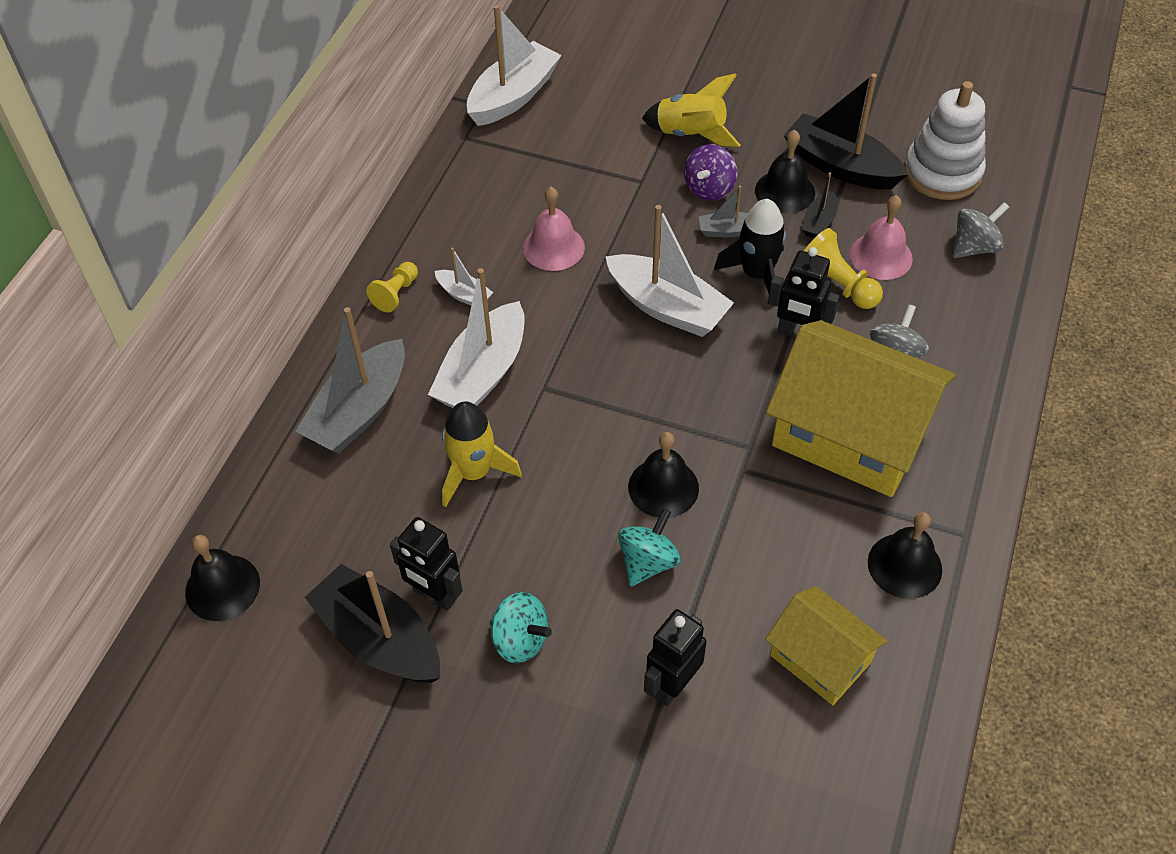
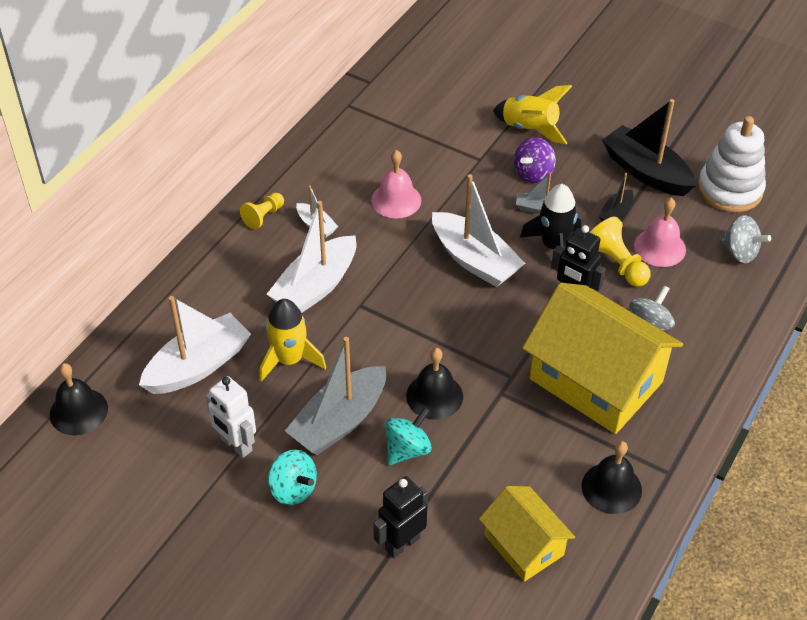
camera: 10 degrees right, 5 degrees down
(359, 411) = (213, 299): grey boat -> grey boat (339, 421)
(379, 638) = (186, 469): black boat -> none
(434, 595) = (236, 445): black robot -> white robot
(513, 96) = (394, 79): white boat -> white boat (198, 366)
(785, 191) = (594, 185): black bell -> none
(974, 247) = (739, 252): grey spinning top -> grey spinning top turned 60 degrees clockwise

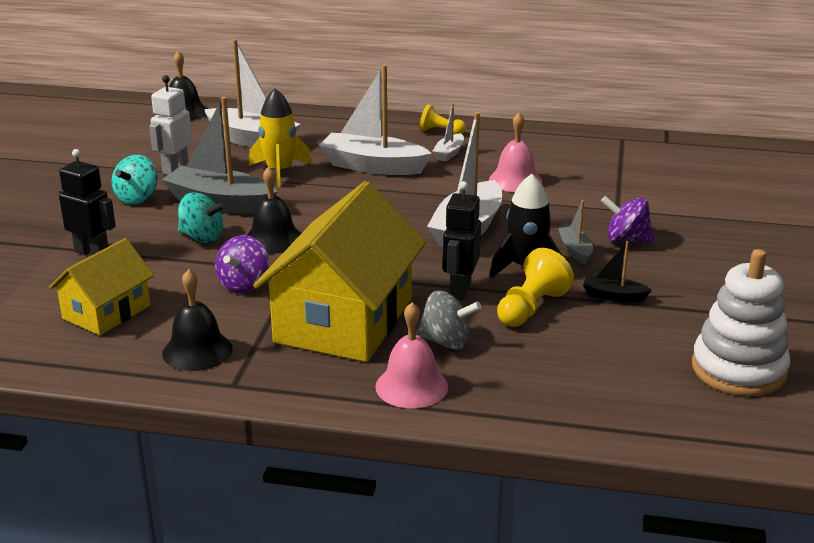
camera: 70 degrees right, 20 degrees down
(511, 435) = (244, 284): none -> purple spinning top
(530, 129) = (695, 227): yellow rocket -> none
(646, 172) = (705, 306): black boat -> none
(659, 247) = (583, 332): pink bell -> pink bell (411, 386)
(739, 252) = (628, 391): grey spinning top -> none

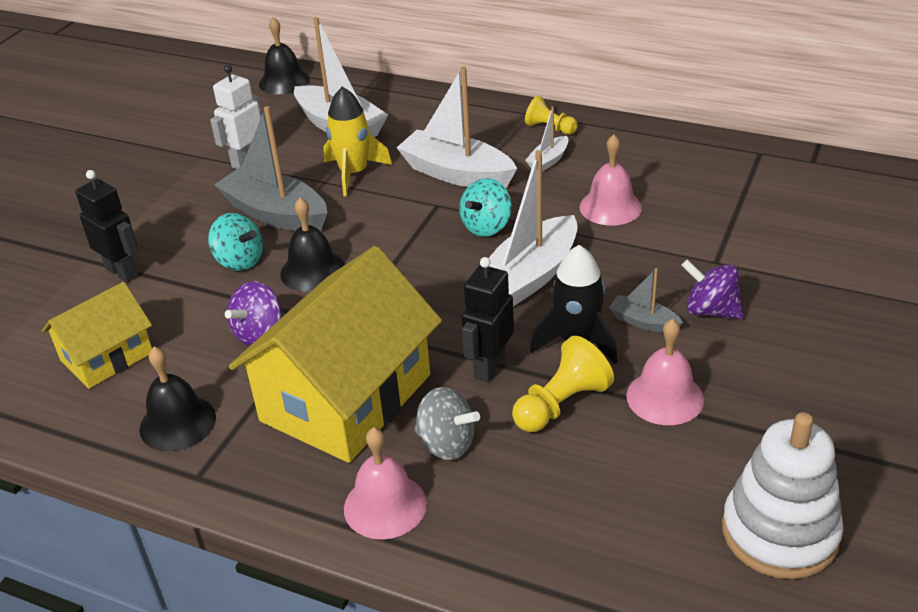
camera: 15 degrees right, 10 degrees up
(137, 198) = (194, 199): turquoise spinning top -> turquoise spinning top (486, 226)
(575, 251) = (643, 322): grey boat -> grey boat turned 60 degrees counterclockwise
(613, 296) = (665, 397): black boat -> pink bell

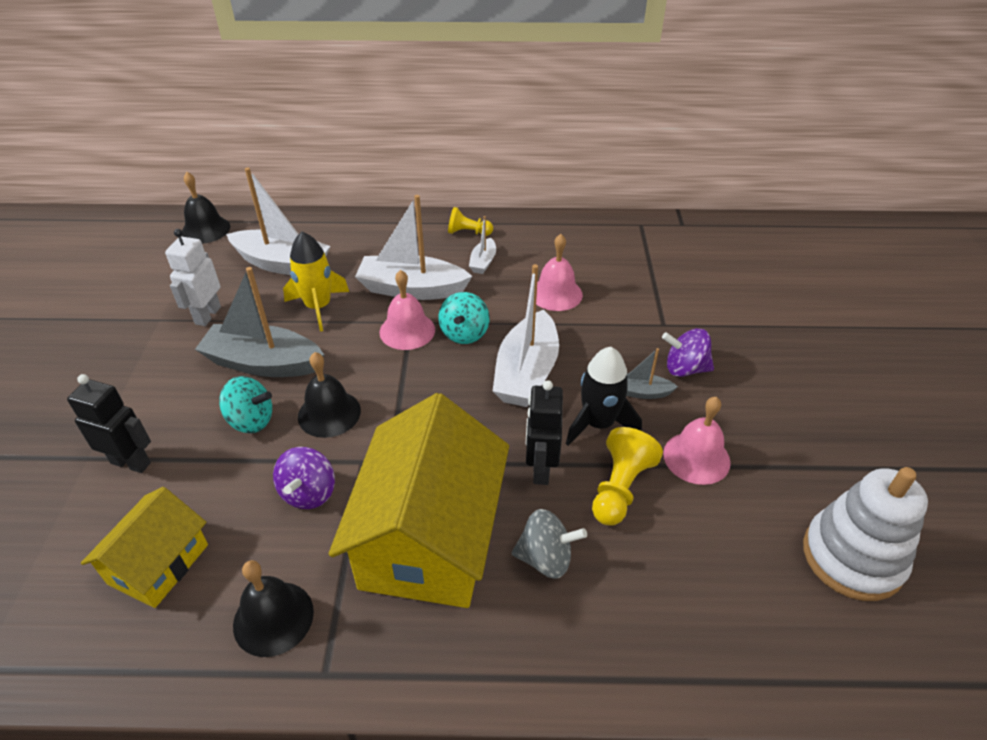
camera: 25 degrees left, 5 degrees up
(385, 505) = (525, 643): pink bell -> pink bell (407, 330)

